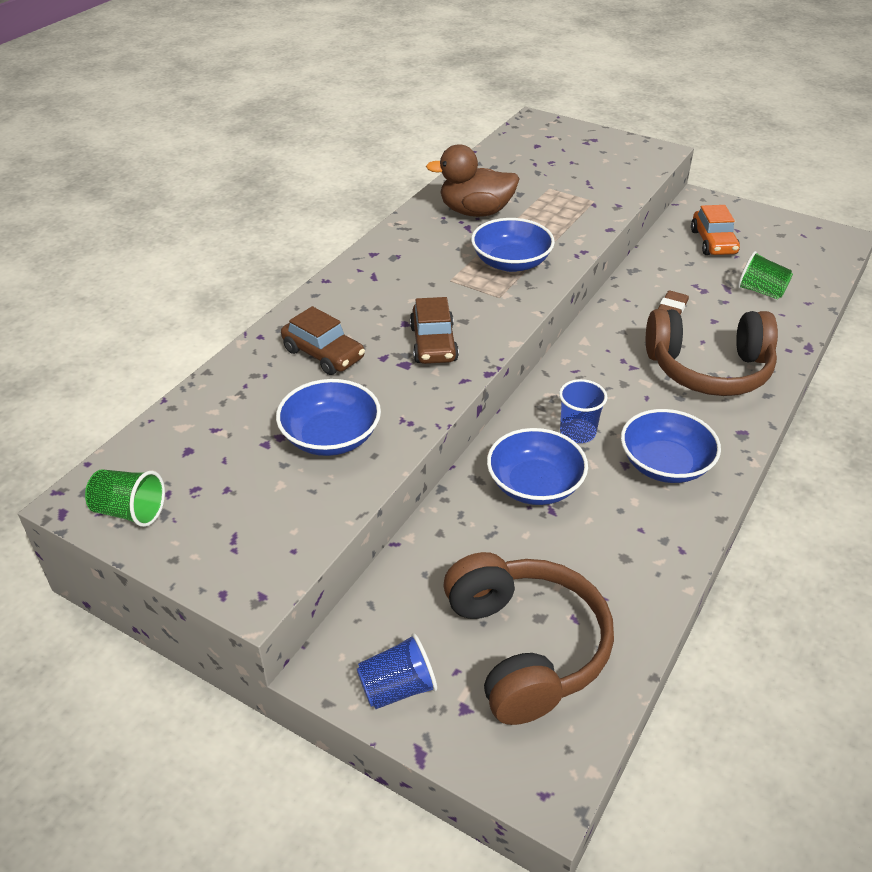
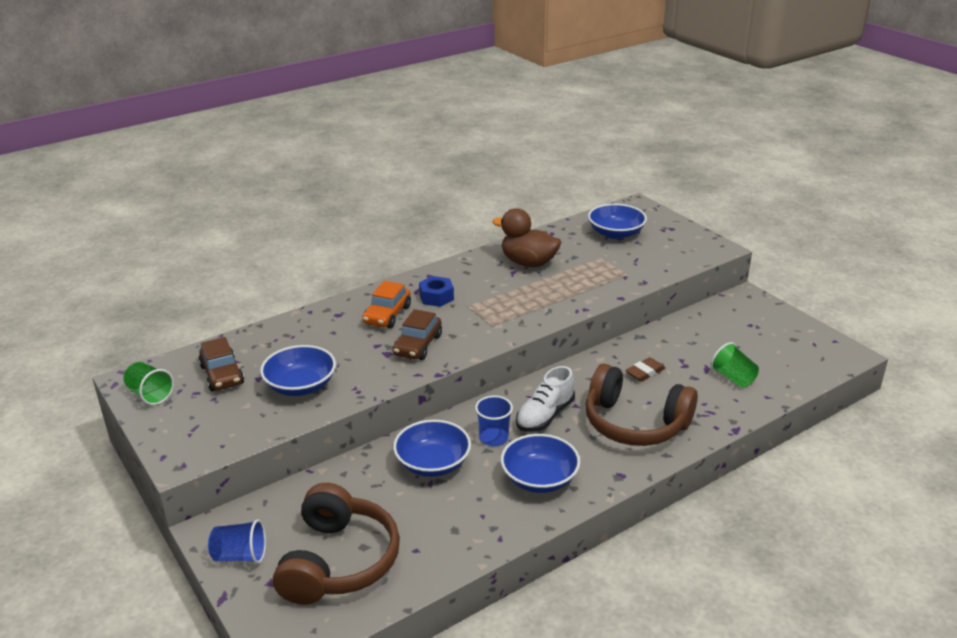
camera: 25 degrees right, 10 degrees down
(323, 354) = (340, 333): brown car -> brown car (222, 375)
(404, 278) = (436, 297): none -> blue nut
(511, 262) = (522, 304): blue bowl -> blue bowl (616, 233)
(610, 388) = (545, 416): none -> white shoe
(713, 242) = (727, 331): orange car -> orange car (387, 315)

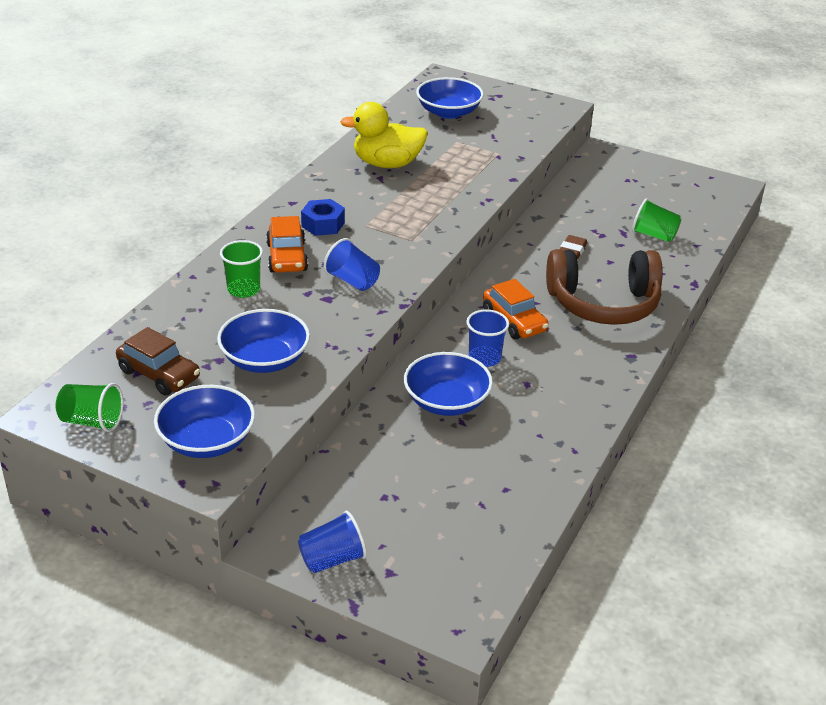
camera: 30 degrees left, 5 degrees up
(335, 330) = (243, 289): none -> green cup
(338, 561) = (440, 527): brown headphones -> none
(418, 345) = (352, 281): brown car -> blue cup
(528, 263) = (387, 164): brown duck -> yellow duck
(539, 478) = (562, 383): blue bowl -> blue bowl (207, 441)
(545, 416) = (514, 321): white shoe -> orange car

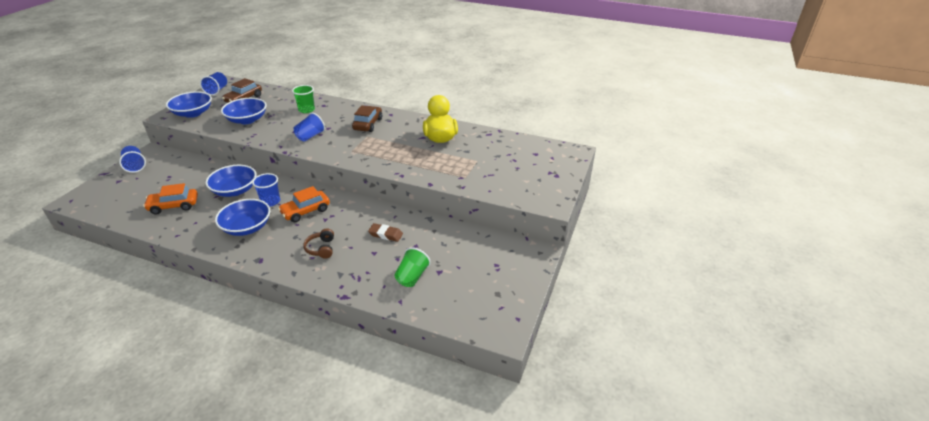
camera: 85 degrees right, 0 degrees up
(92, 421) = (217, 90): green cup -> blue cup
(287, 257) = (335, 117): orange car -> orange car (174, 206)
(323, 224) = (368, 124): blue nut -> brown car
(448, 112) = (519, 156): blue bowl -> blue bowl (247, 227)
(603, 303) = (321, 248): brown headphones -> brown headphones, size x0.42

